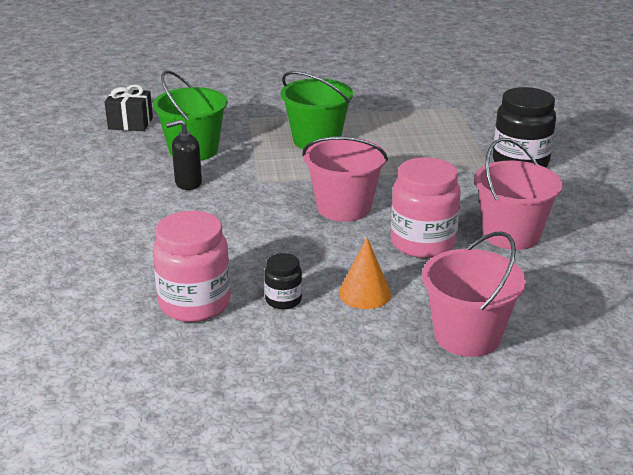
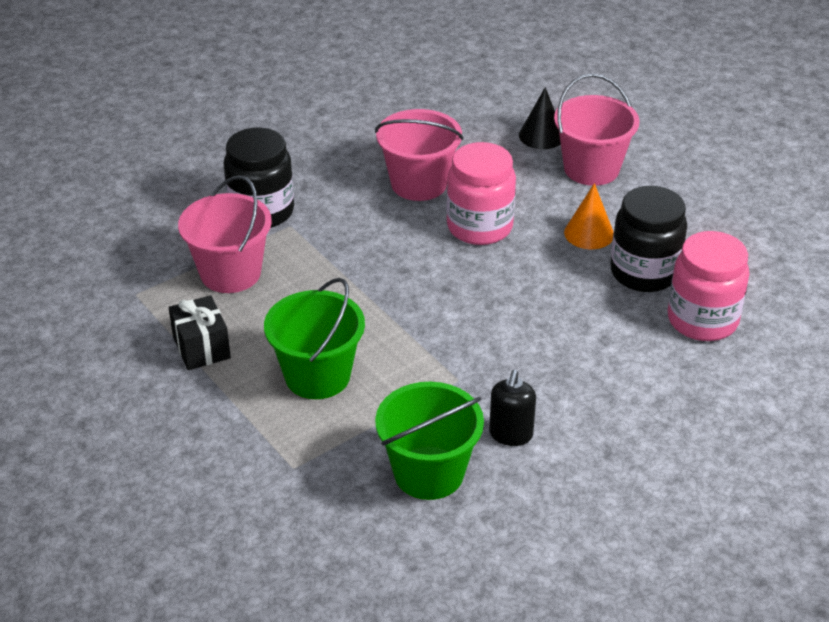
camera: 120 degrees left, 10 degrees up
(130, 123) = (402, 585): black gift -> black gift (201, 348)
(188, 183) = (510, 434): black soap dispenser -> black soap dispenser turned 60 degrees clockwise
(283, 300) = (644, 273): black jar -> black jar, size x1.95
(344, 207) = (459, 295): pink bucket -> pink bucket (230, 273)
(551, 328) = (541, 136): none -> black cone

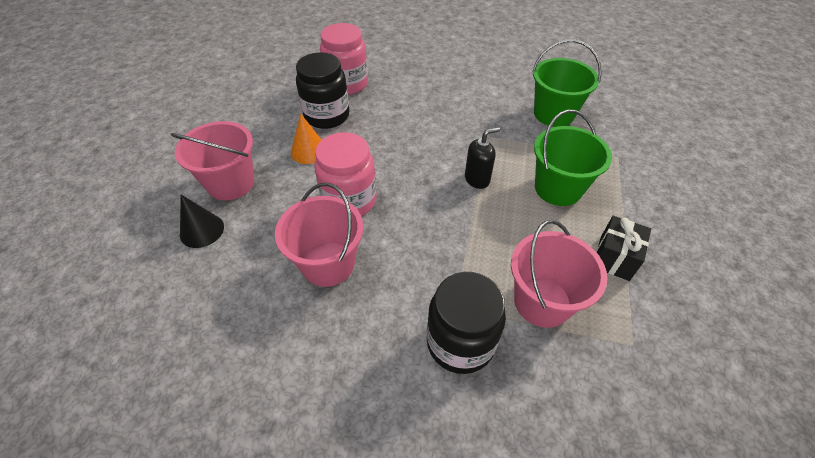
camera: 130 degrees left, 10 degrees up
(510, 434) = (498, 103): black soap dispenser -> black soap dispenser (477, 179)

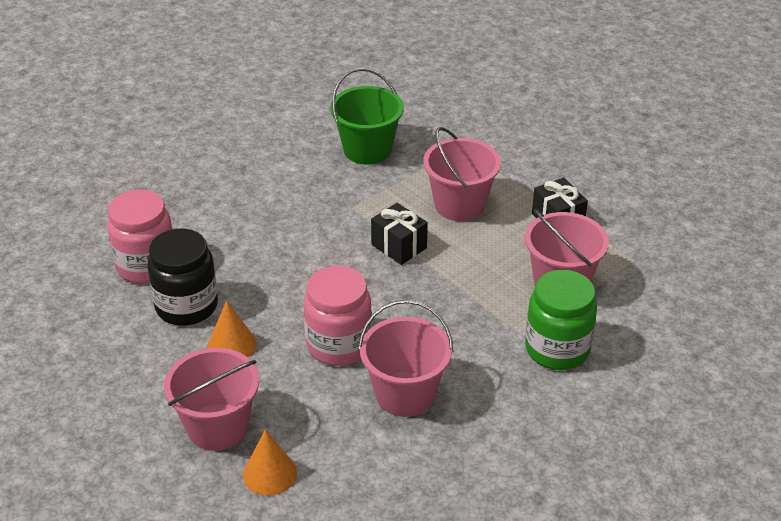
camera: 55 degrees left, 10 degrees down
(202, 230) = (269, 473): black cone -> orange cone
(460, 342) = (557, 349): black jar -> green jar
(477, 179) = (399, 246): black soap dispenser -> black gift
(558, 188) = (460, 205): green bucket -> pink bucket

